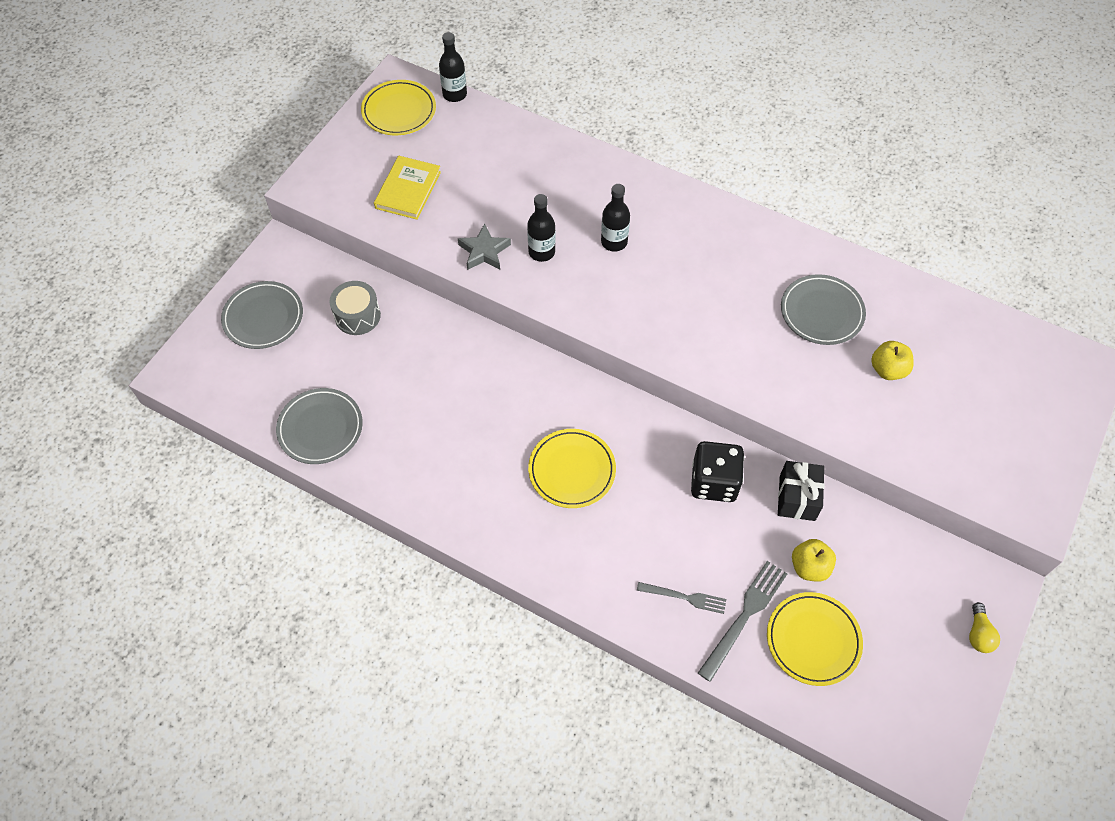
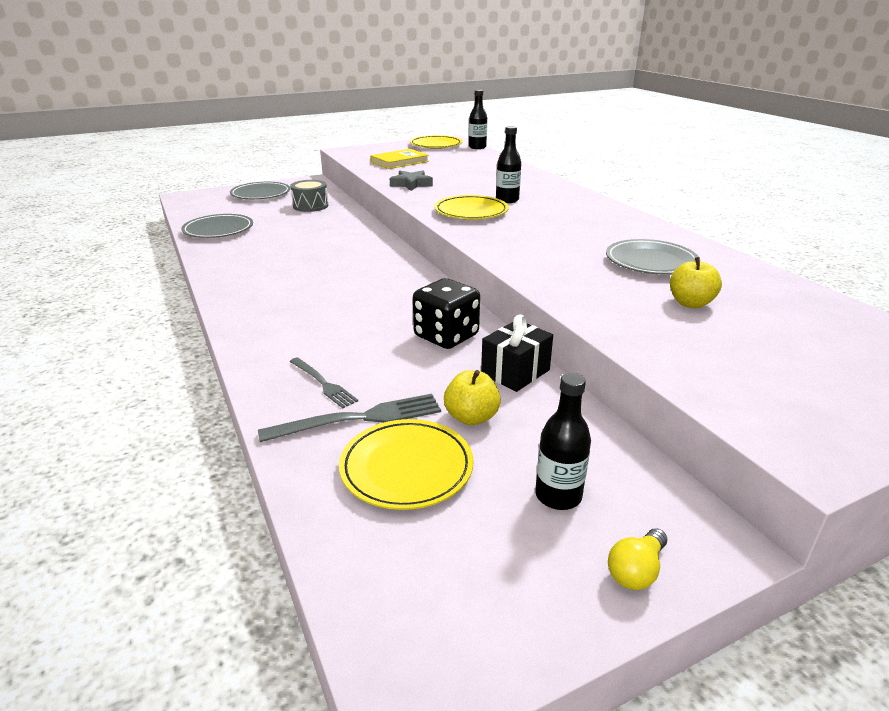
camera: 35 degrees right, 30 degrees down
(541, 252) = (449, 192): black bottle -> black bottle (558, 496)
(572, 470) = (340, 292): yellow plate -> yellow plate (471, 212)

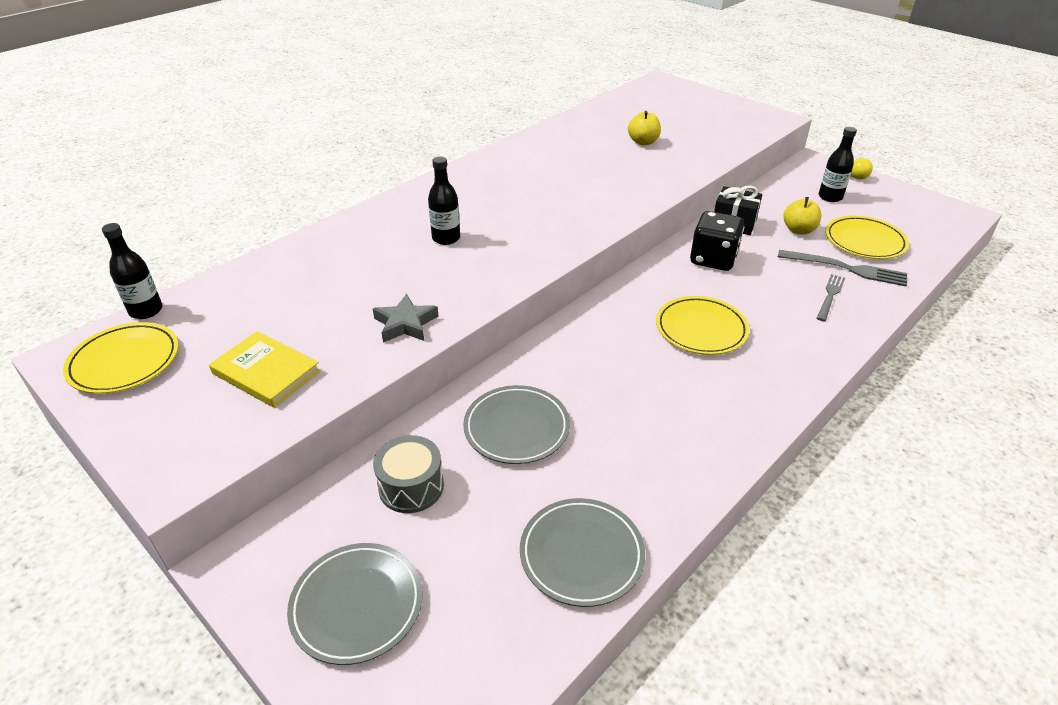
camera: 110 degrees left, 10 degrees up
(359, 419) = (846, 269): grey fork -> grey fork turned 150 degrees clockwise
(471, 212) = (502, 253): yellow plate -> yellow plate (701, 329)
(651, 262) = (578, 156): grey plate -> grey plate (516, 428)

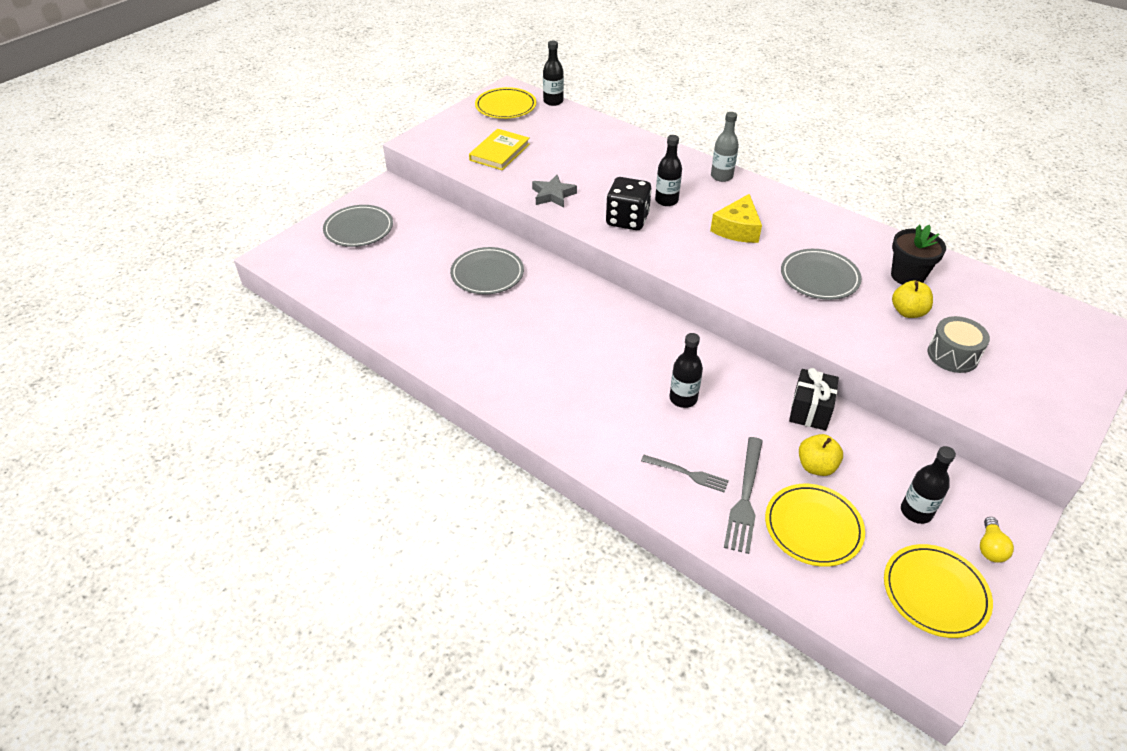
camera: 85 degrees right, 5 degrees up
(409, 199) = (721, 176): none -> grey bottle
(411, 486) = (437, 236): grey drum -> grey drum (952, 355)
(511, 202) = (737, 229): none -> yellow cheese
(581, 554) = (382, 306): grey plate -> grey plate (819, 277)
(595, 134) = (907, 276): none -> black flower pot
(701, 329) = (613, 372): yellow plate -> yellow plate (935, 593)
(713, 259) = (730, 388): black dice -> black dice (627, 220)
(733, 288) = (683, 399): none -> black bottle

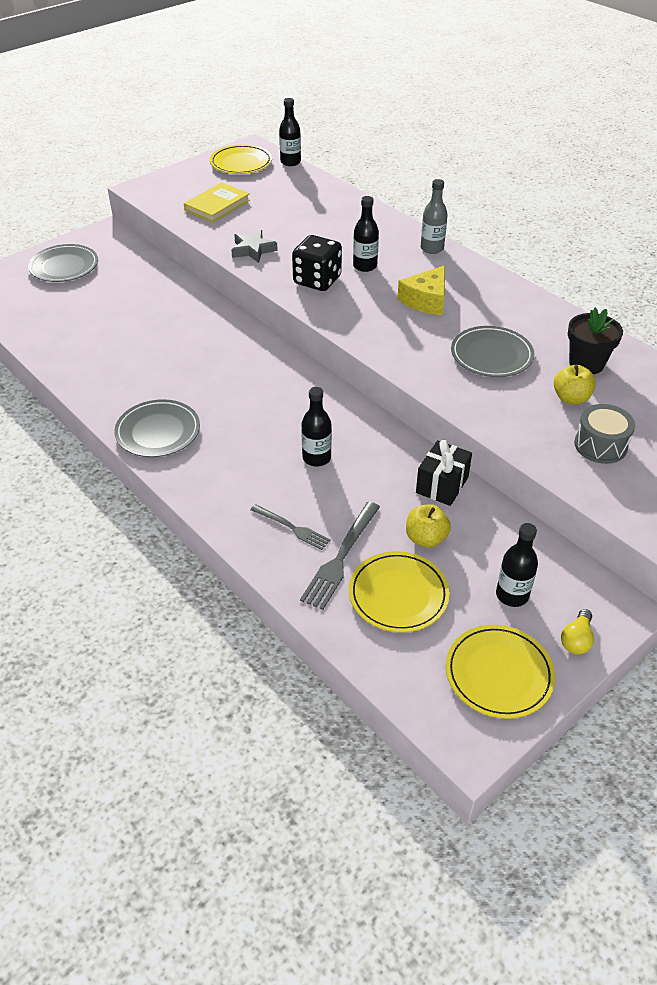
camera: 10 degrees right, 0 degrees up
(487, 274) = (170, 320): grey plate -> grey plate (158, 432)

